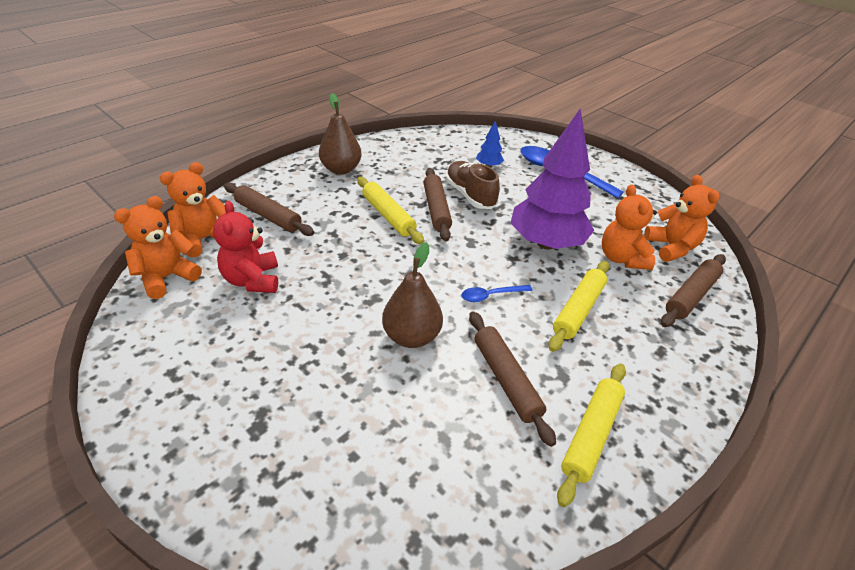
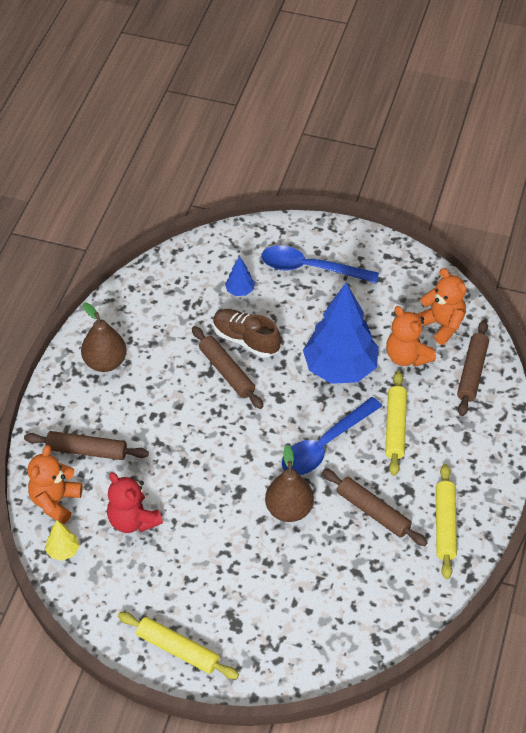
camera: 25 degrees left, 10 degrees up
(167, 277) = (63, 551): orange teddy bear -> yellow tree
(388, 215) = (190, 400): yellow rolling pin -> yellow rolling pin (178, 649)
(491, 295) = (325, 445): blue spoon -> blue spoon, size x2.01
(546, 243) = (340, 368): purple tree -> blue tree

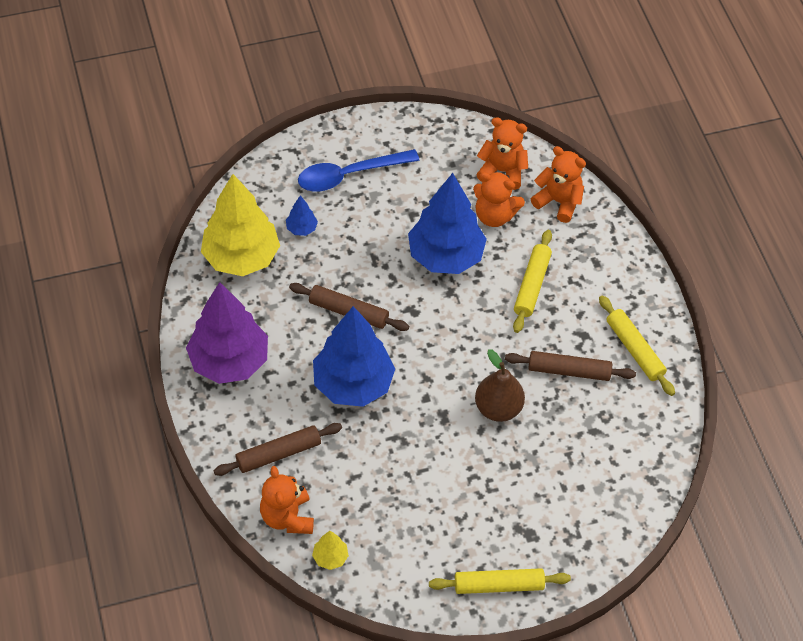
camera: 35 degrees left, 5 degrees up
(105, 362) = (229, 361): brown pear -> purple tree
(133, 520) = (371, 494): red teddy bear -> none
(176, 289) = (241, 257): none -> yellow tree
(186, 428) = (353, 384): none -> blue tree
(245, 340) = (342, 273): brown shoe -> none
(325, 445) = (484, 333): blue spoon -> none
(395, 427) = (531, 285): yellow rolling pin -> yellow rolling pin turned 45 degrees clockwise
(472, 372) = (558, 202): brown rolling pin -> orange teddy bear

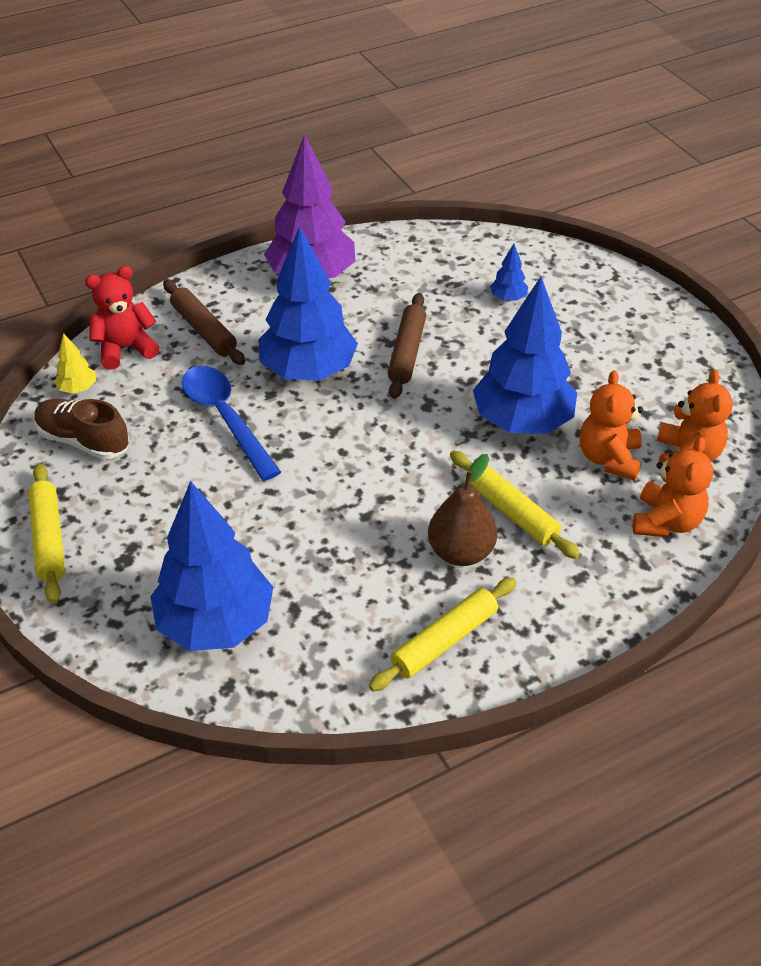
camera: 80 degrees right, 10 degrees down
(241, 257) = (449, 262): yellow tree -> none
(287, 517) = (125, 349): orange teddy bear -> red teddy bear
(349, 175) = (604, 322): blue spoon -> blue spoon (226, 418)
(396, 556) = (84, 441): none -> brown shoe
(498, 408) = (307, 503): brown pear -> brown pear (461, 552)
(531, 285) = (511, 511): yellow rolling pin -> yellow rolling pin turned 45 degrees clockwise
(569, 370) = (385, 568): brown rolling pin -> none
(598, 480) = (216, 623): none -> blue tree

